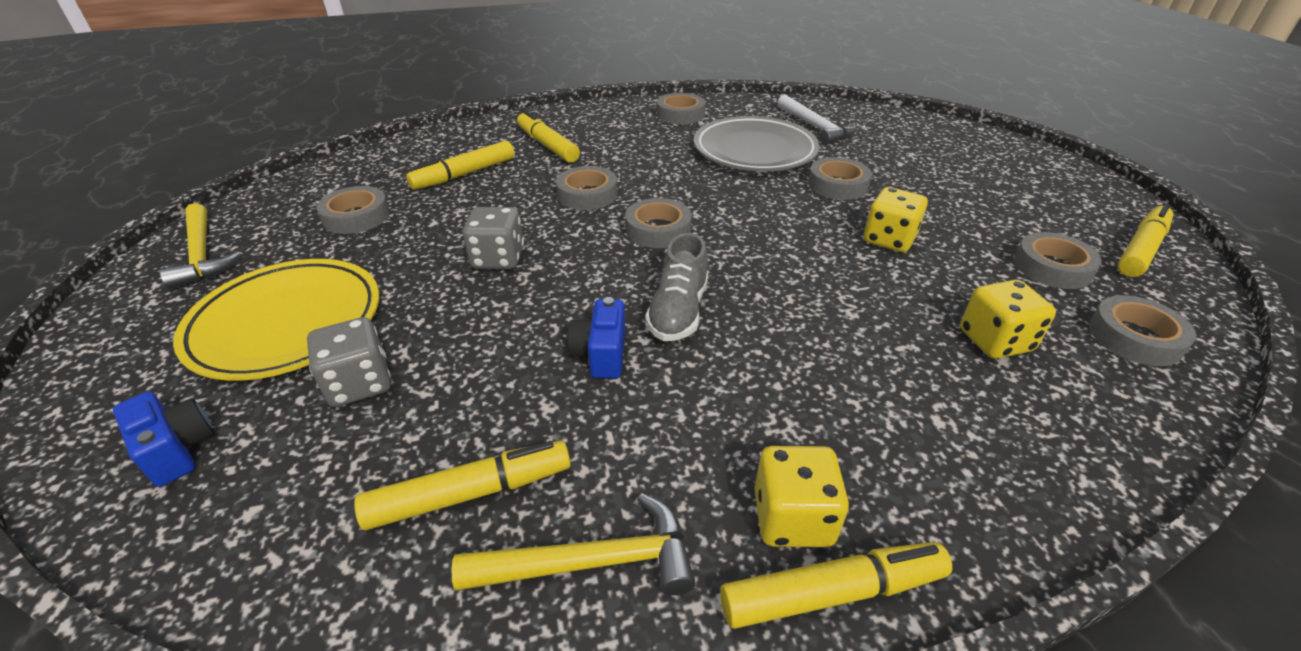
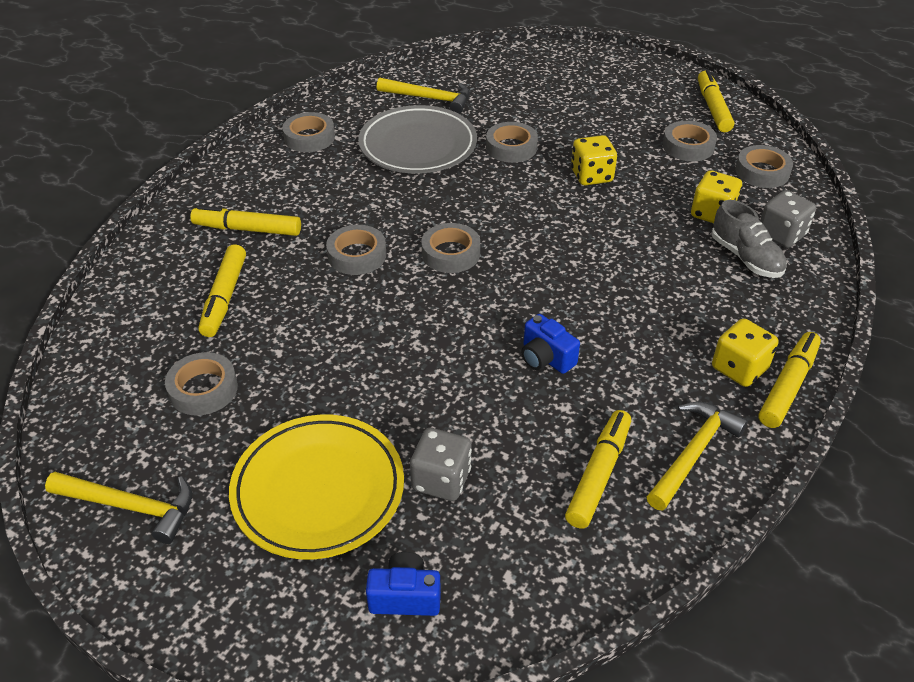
camera: 45 degrees left, 5 degrees up
(498, 259) = (380, 345): grey dice -> grey dice (781, 234)
(678, 311) = (547, 302): grey shoe -> grey shoe (745, 257)
(816, 127) = (430, 99): white hammer -> yellow hammer

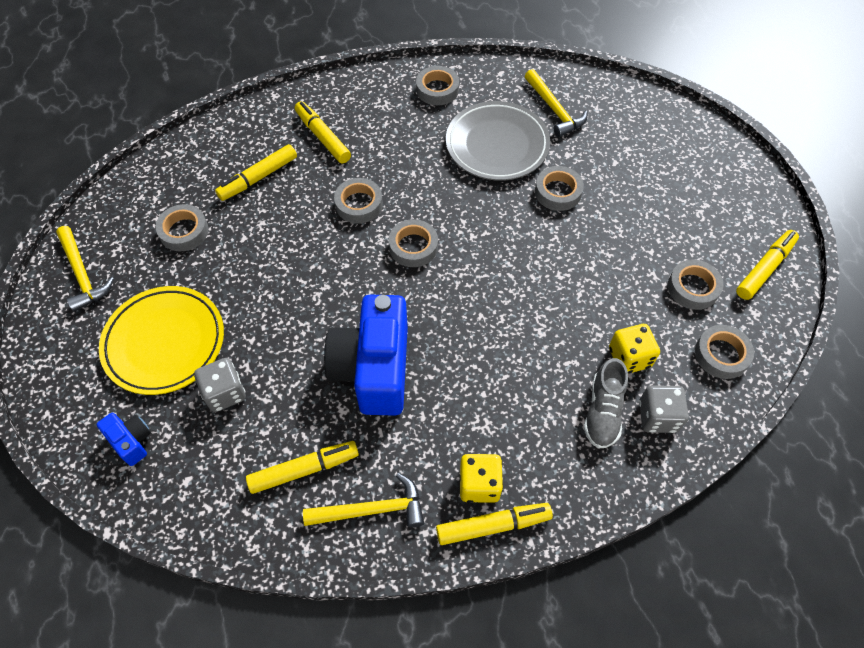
camera: 45 degrees right, 15 degrees up
(546, 358) = (373, 369): blue camera -> blue camera, size x2.24
(591, 176) = (583, 258): yellow dice -> none

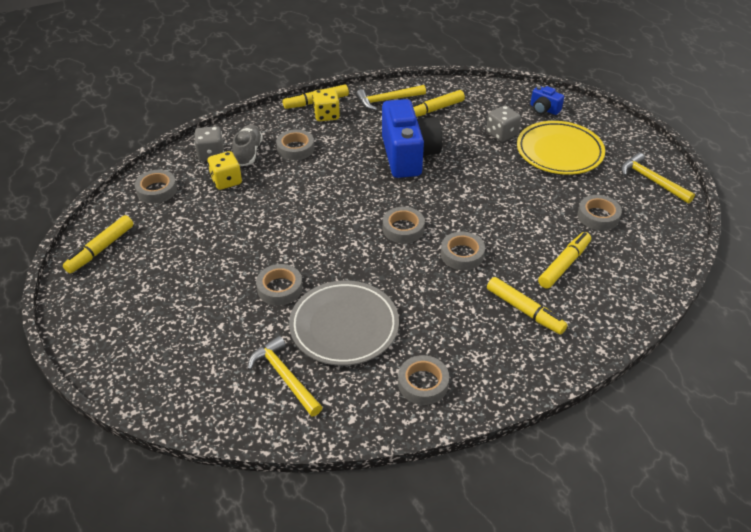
camera: 170 degrees right, 15 degrees down
(693, 288) = (167, 228): grey tape -> grey tape (295, 148)

